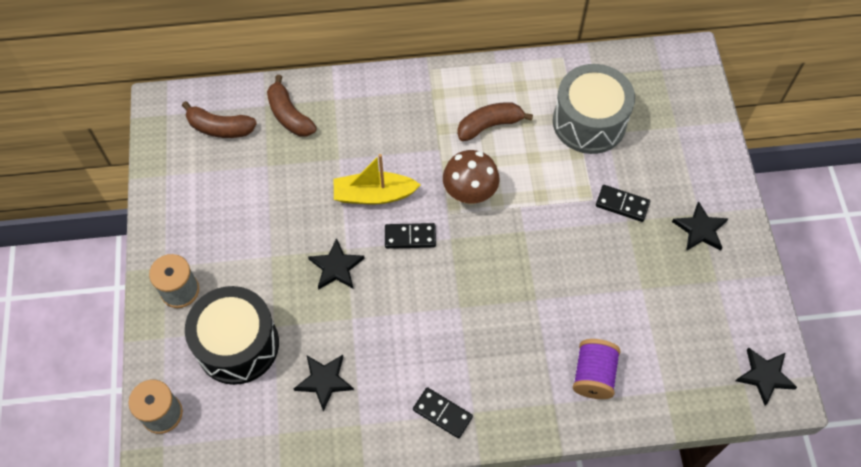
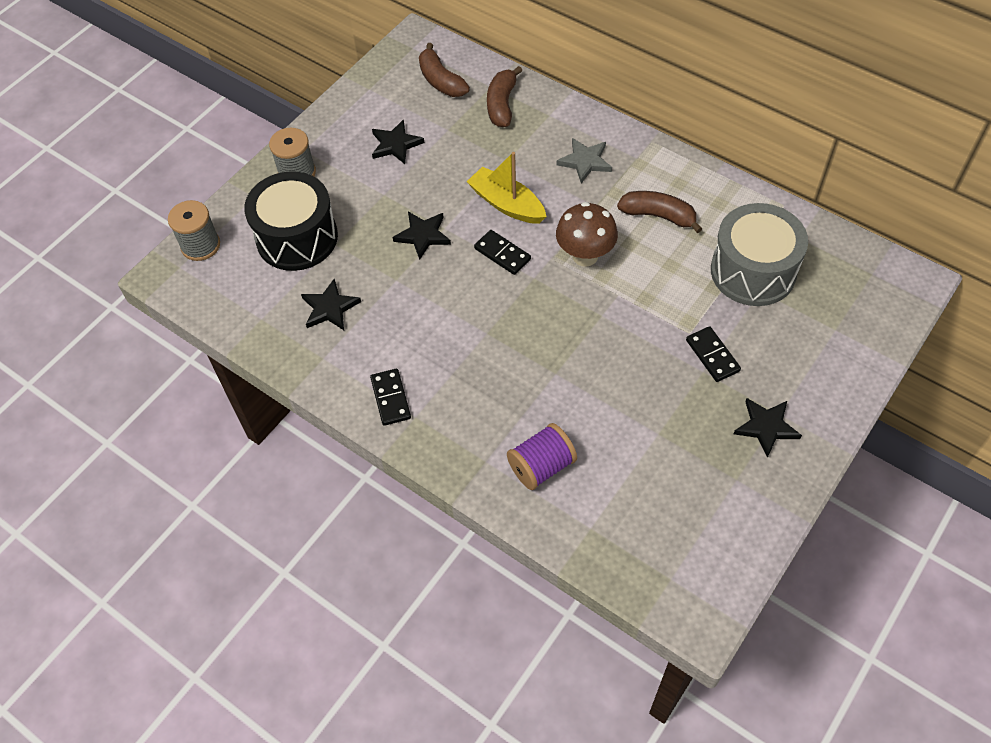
camera: 45 degrees right, 5 degrees down
(398, 119) = (585, 161): none -> grey star
(764, 376) = (697, 589): black star -> black star (395, 144)

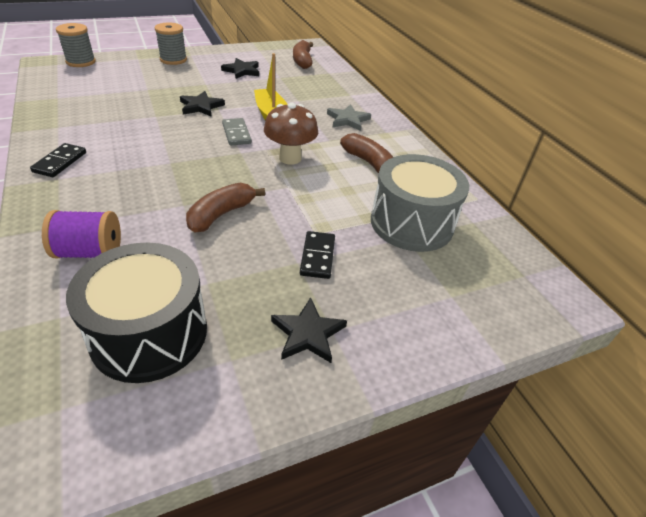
camera: 25 degrees right, 15 degrees down
(297, 238) = (132, 79): black drum -> black drum (149, 333)
(330, 308) = (99, 110): black star -> none
(502, 104) = (325, 81): brown banana -> brown banana (221, 214)
(502, 254) = (236, 134): black domino -> grey domino

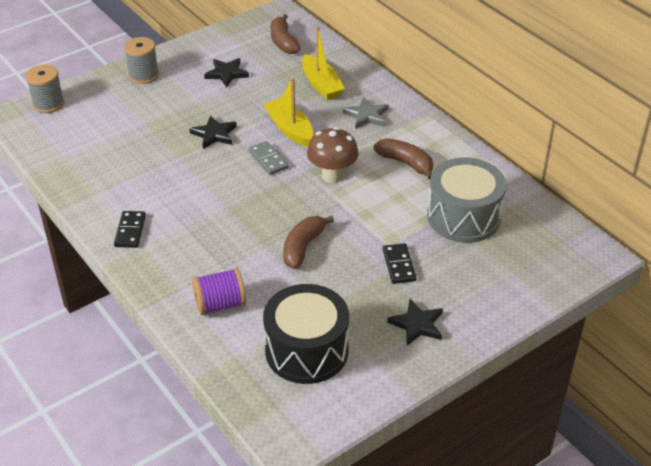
camera: 10 degrees left, 0 degrees up
(318, 92) = (321, 85): none -> yellow boat

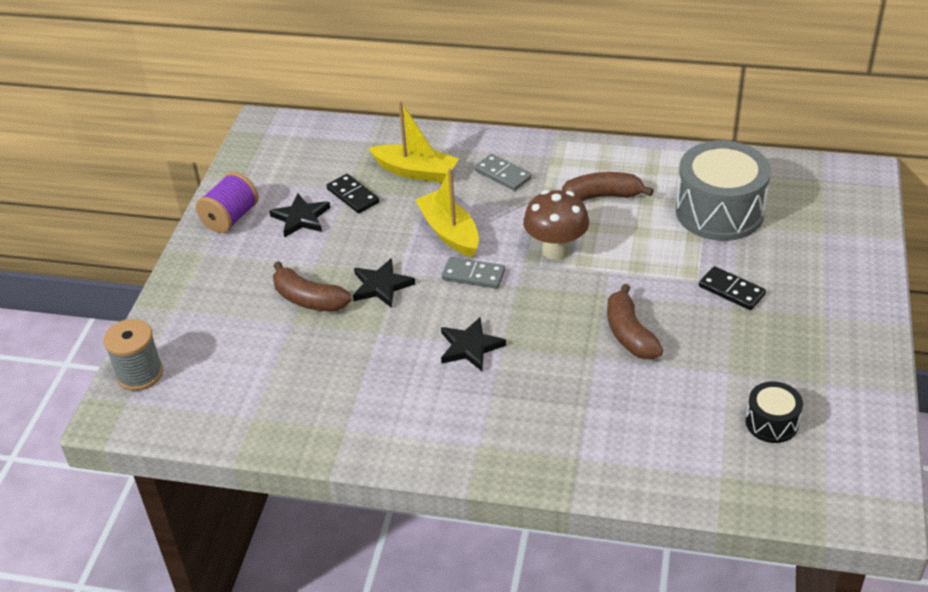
camera: 40 degrees left, 0 degrees up
(130, 231) = (442, 439): black domino -> black domino (353, 196)
(143, 75) = (209, 274): grey spool -> none
(220, 304) = (636, 441): purple spool -> purple spool (231, 218)
(283, 42) = (313, 152): brown banana -> brown banana (309, 299)
(290, 129) = (449, 232): yellow boat -> yellow boat turned 45 degrees clockwise
(306, 350) = (771, 423): black drum -> black drum, size x0.50
(366, 115) = (503, 174): grey star -> grey domino
(417, 324) = (820, 330): black star -> black star (470, 347)

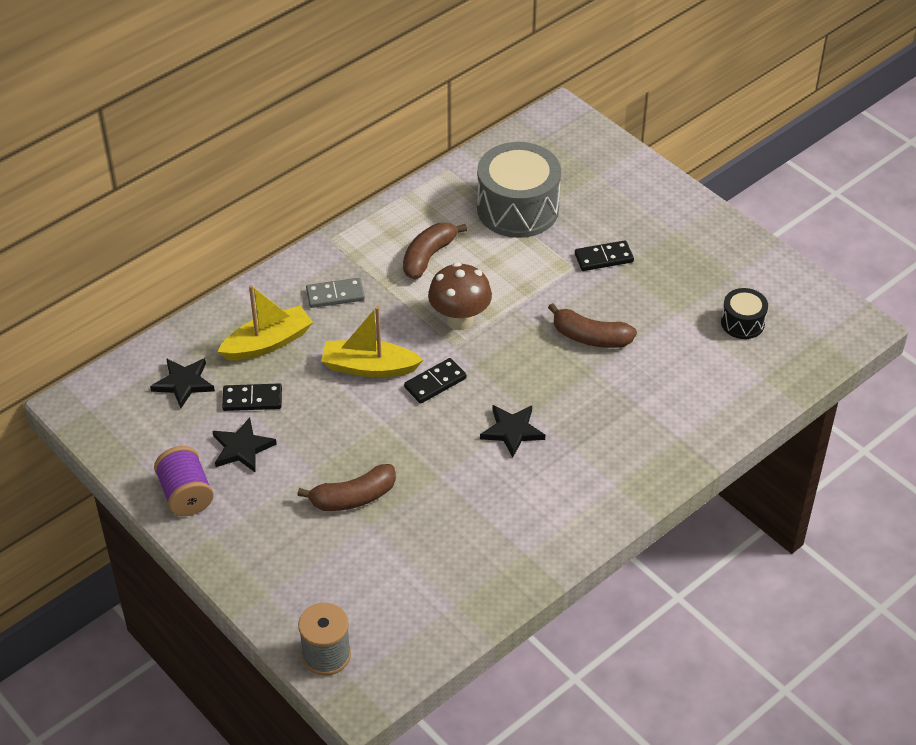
camera: 55 degrees left, 5 degrees up
(381, 286) = (387, 444): black star -> black star (184, 383)
(473, 275) = (435, 383): grey domino -> black domino

